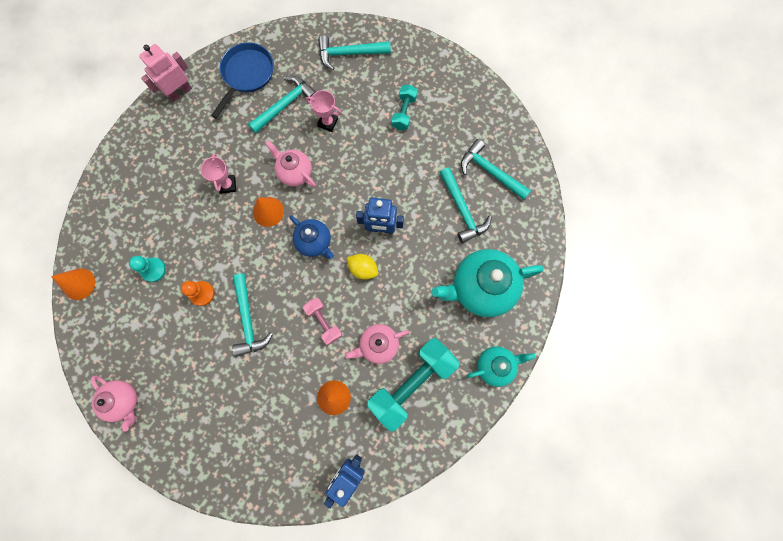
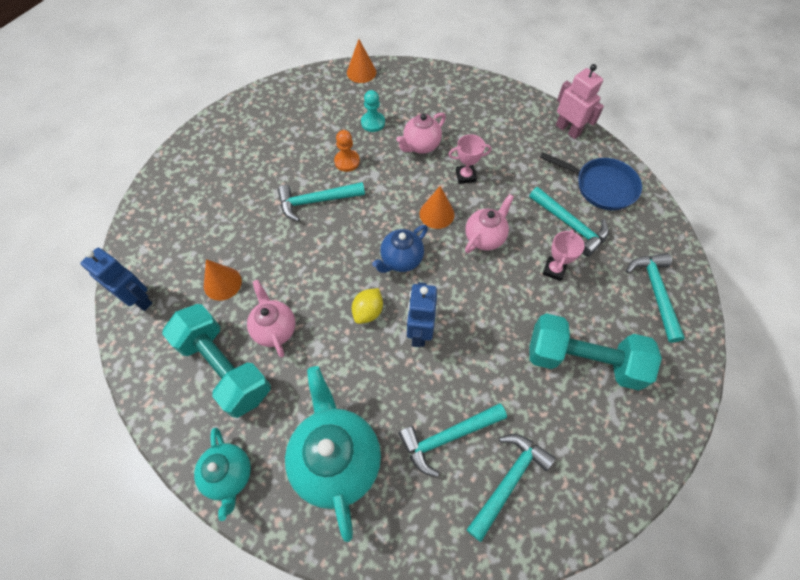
camera: 90 degrees right, 15 degrees down
(124, 401) = (250, 111): pink teapot -> pink teapot (421, 146)
(324, 322) = (307, 271): pink dumbbell -> none
(404, 112) = (583, 360): turquoise dumbbell -> turquoise dumbbell, size x1.98

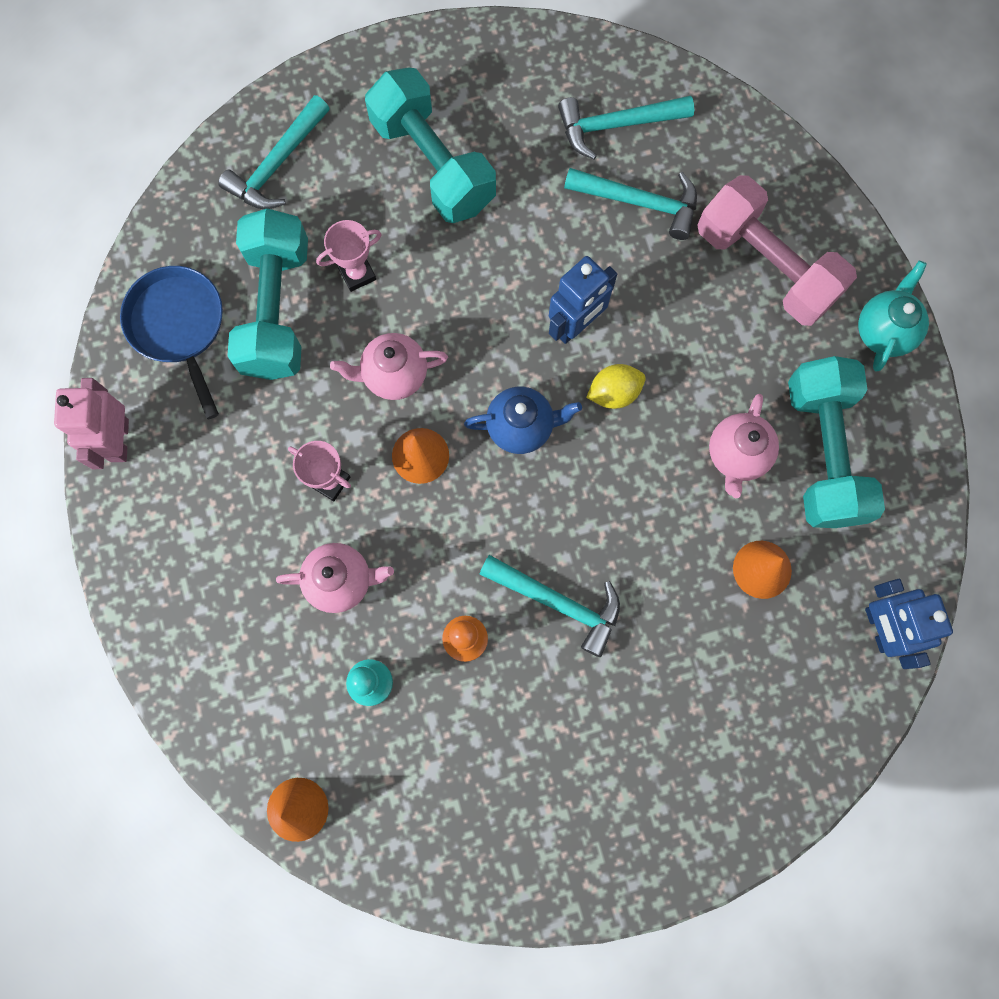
camera: 140 degrees left, 15 degrees up
(336, 459) = (766, 266): turquoise teapot -> pink dumbbell
(570, 225) = (276, 309): turquoise hammer -> turquoise dumbbell

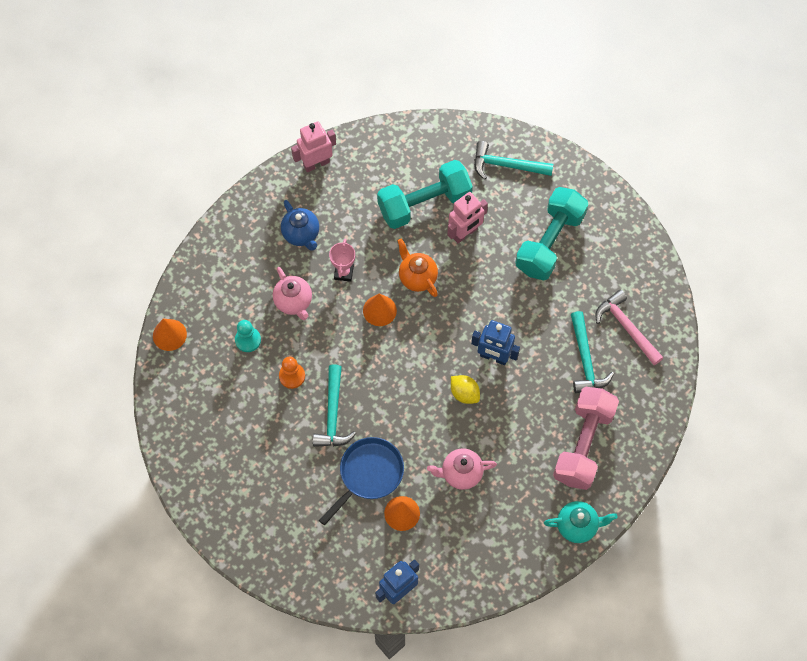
camera: 65 degrees right, 10 degrees down
(179, 327) = (390, 162): blue pan -> blue pan (368, 474)
(357, 274) = (465, 233): pink trophy -> pink robot
(394, 375) = (417, 277): pink teapot -> orange teapot
(521, 427) = (420, 354): blue teapot -> blue teapot (301, 234)
(616, 125) = (626, 327): turquoise hammer -> pink hammer
(822, 452) = (486, 520): turquoise dumbbell -> none

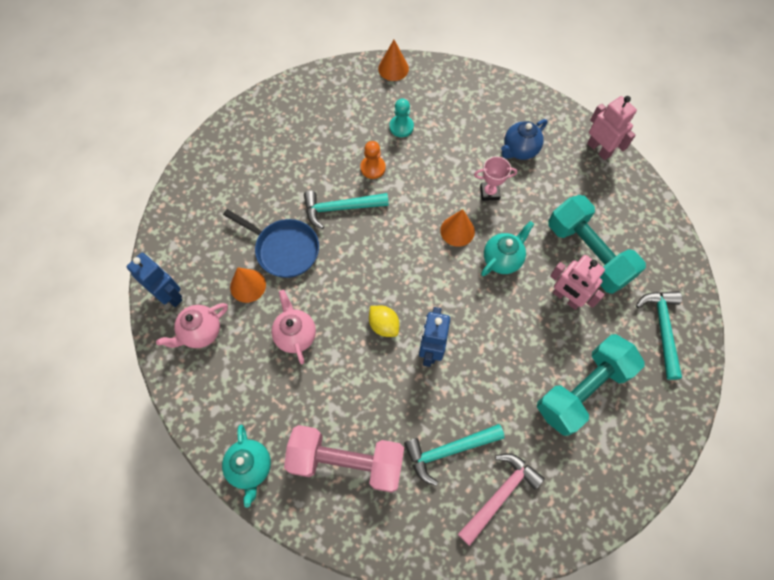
camera: 80 degrees right, 0 degrees up
(294, 302) = (447, 156): pink teapot -> pink teapot (201, 332)
(417, 277) = (502, 259): orange teapot -> turquoise teapot
(464, 393) = (384, 325): yellow lemon -> yellow lemon turned 75 degrees counterclockwise
(550, 242) = (582, 390): turquoise dumbbell -> turquoise dumbbell turned 60 degrees counterclockwise

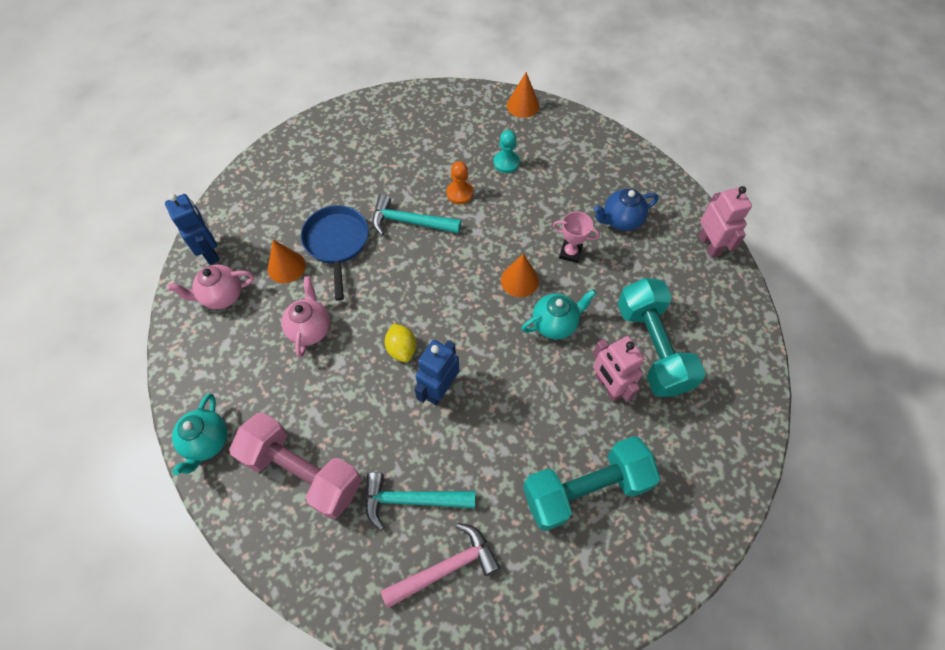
camera: 20 degrees right, 5 degrees down
(284, 249) = (337, 243): blue pan -> blue pan turned 150 degrees counterclockwise
(662, 328) = (704, 455): turquoise hammer -> none

